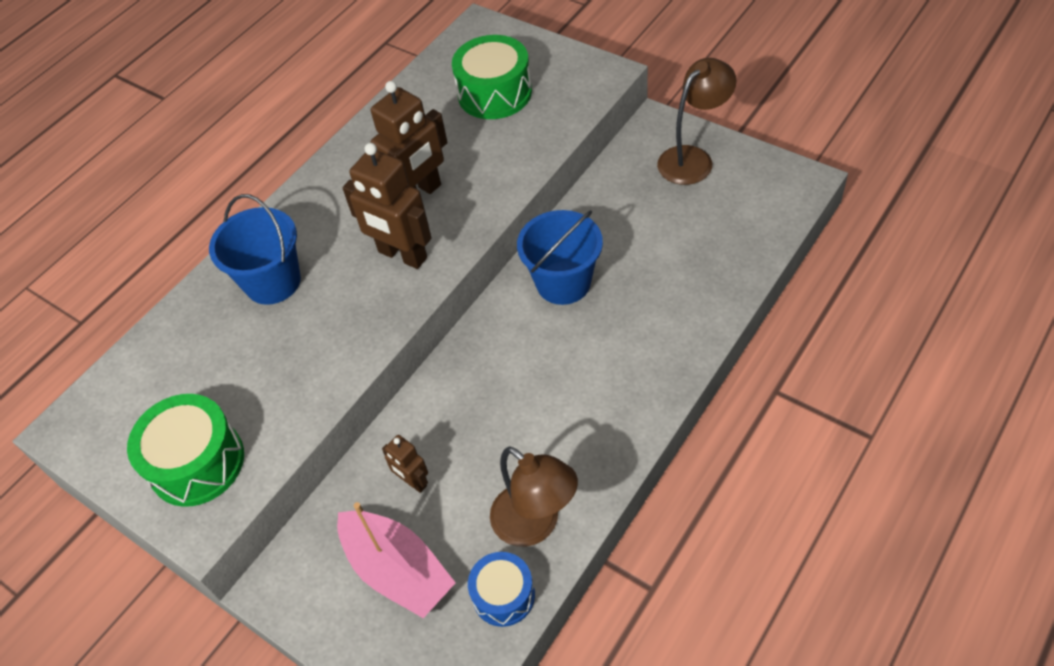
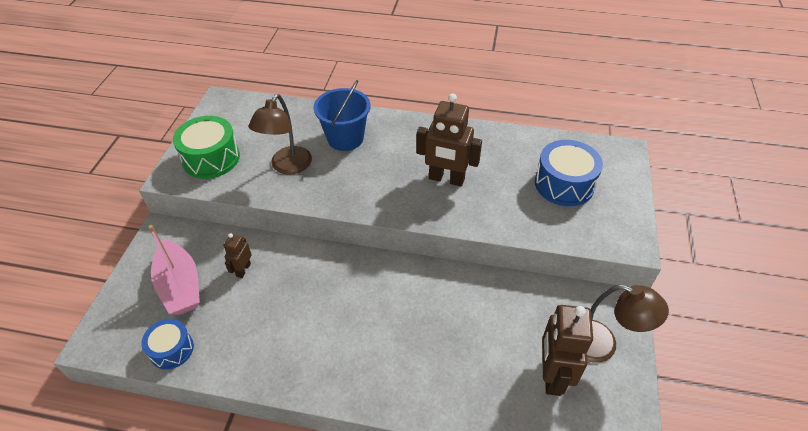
camera: 60 degrees right, 5 degrees down
(398, 570) = (180, 286): pink boat -> pink boat turned 45 degrees counterclockwise
(402, 255) = (391, 189): brown robot -> brown robot (552, 375)
(494, 93) = (564, 184): green drum -> blue drum
(535, 524) = (226, 350): brown lamp -> brown lamp (287, 167)
(563, 282) = (431, 296): blue bucket -> none

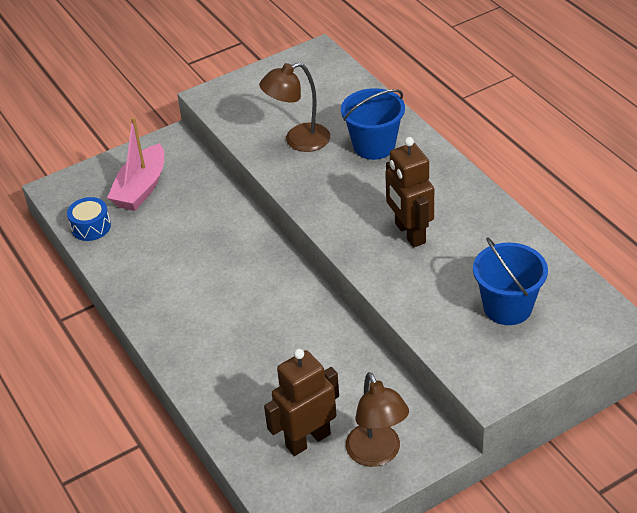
camera: 50 degrees right, 5 degrees down
(211, 158) = (252, 98): green drum -> none
(243, 270) = (192, 206): brown robot -> none
(564, 184) = (507, 307): blue drum -> blue bucket

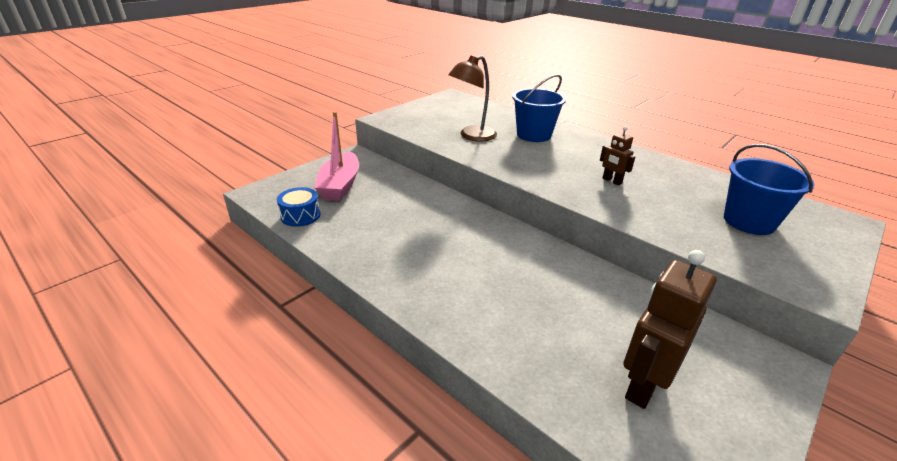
camera: 20 degrees left, 10 degrees down
(377, 454) = (732, 388): brown lamp -> none
(409, 233) = (611, 181): brown robot -> brown robot, size x0.52

